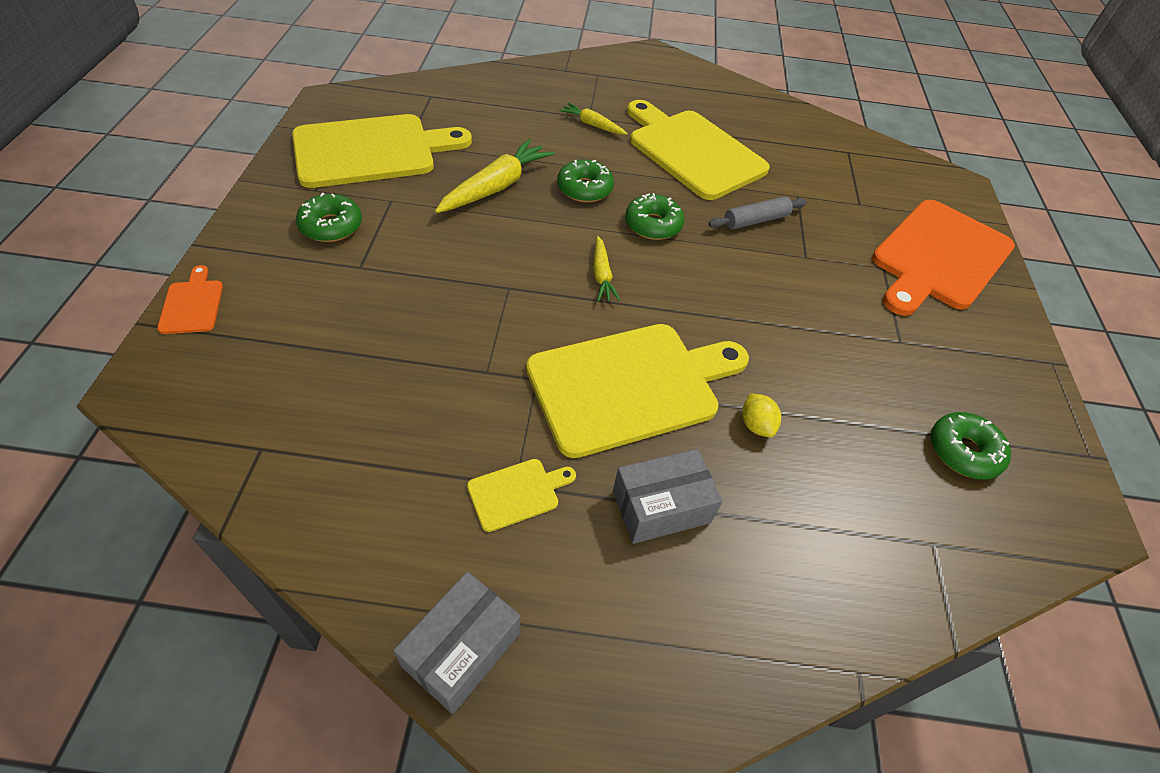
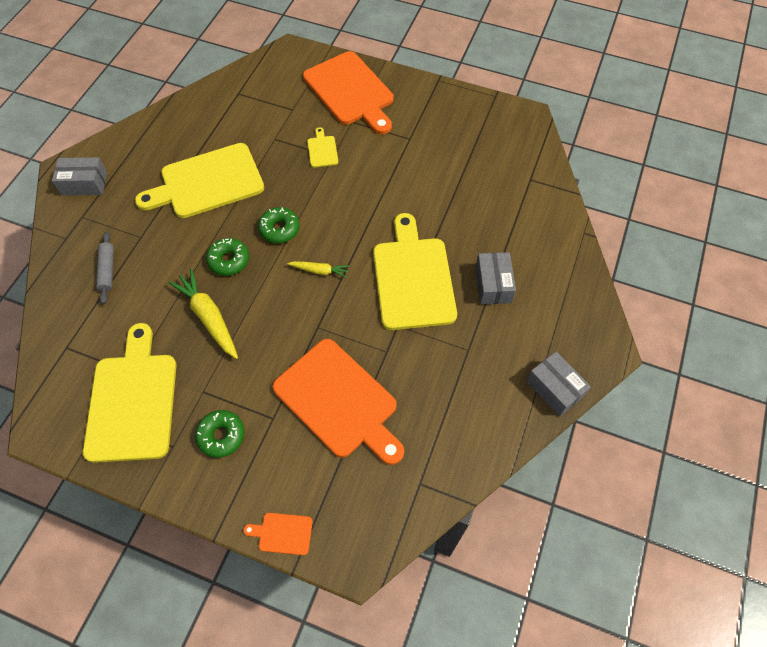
camera: 70 degrees left, 10 degrees up
(393, 329) = (339, 401): none -> orange cutting board
(517, 493) = (473, 349): yellow cutting board -> yellow cutting board (322, 150)
(592, 125) = (152, 237): yellow carrot -> none
(641, 68) = (84, 184): none -> grey box
(755, 220) = (292, 170): grey rolling pin -> grey rolling pin (107, 270)
(756, 425) = (451, 226): yellow lemon -> none
(963, 451) = (484, 144): green donut -> none

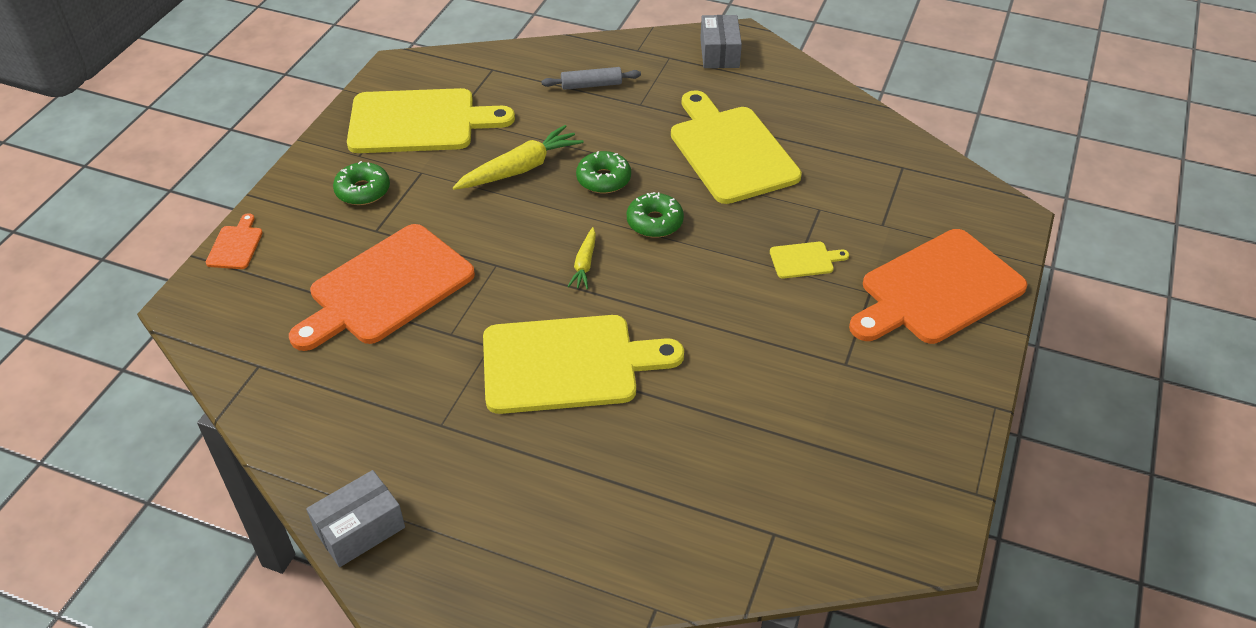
camera: 90 degrees right, 15 degrees down
(493, 284) = (551, 462): grey box -> none

